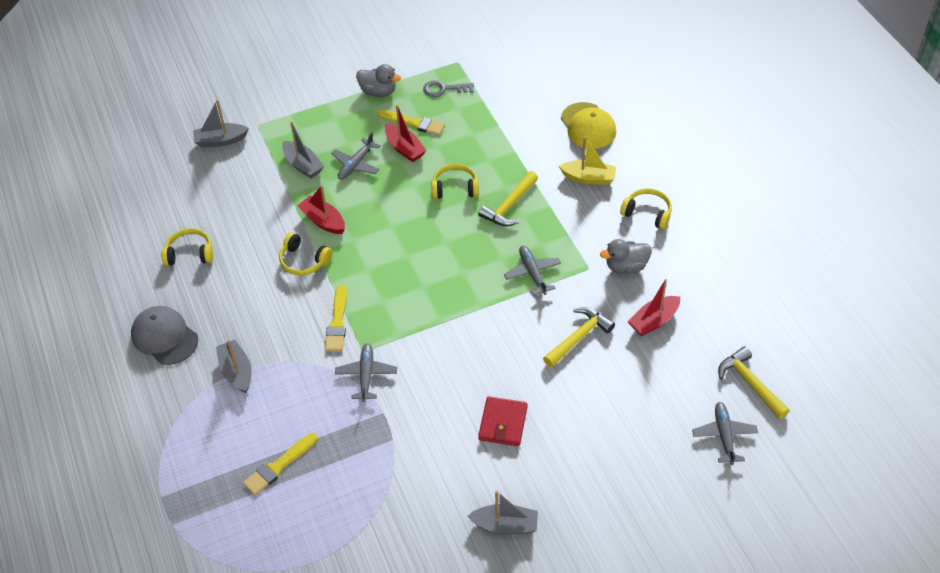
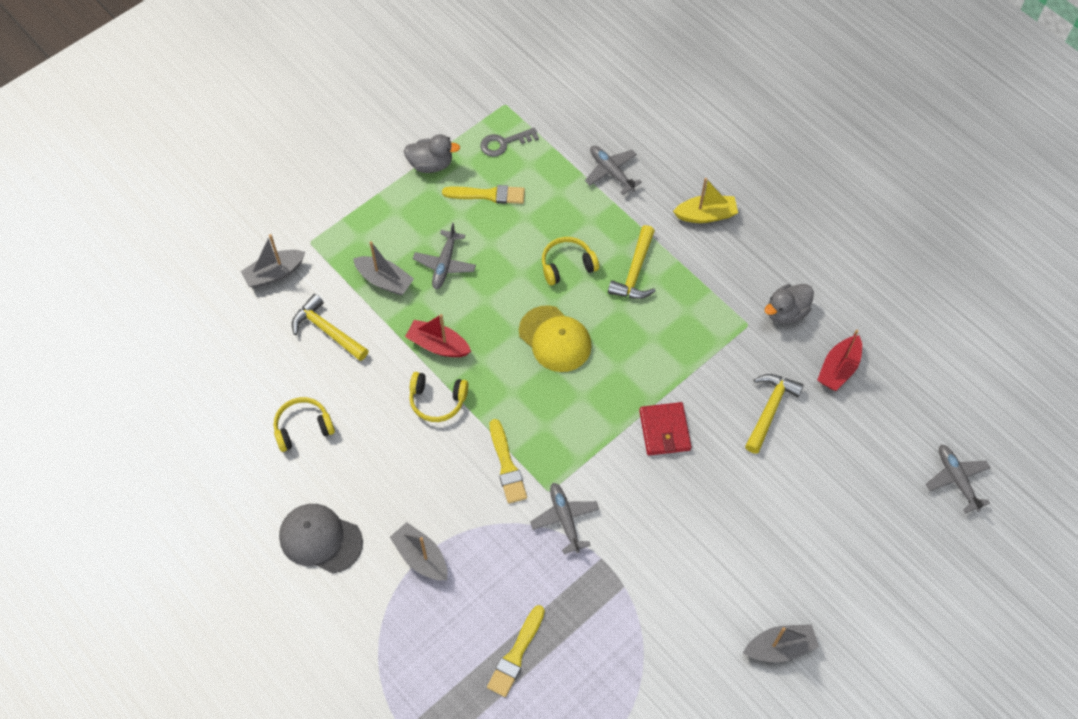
camera: 20 degrees left, 10 degrees up
(404, 148) = (491, 230): red boat -> none
(503, 423) = (731, 532): red wallet -> red wallet (664, 430)
(532, 273) = (692, 347): grey plane -> grey plane (611, 172)
(588, 126) = (680, 151): yellow cap -> yellow cap (555, 339)
(647, 213) = (784, 242): yellow headphones -> none
(750, 383) = (960, 413): yellow hammer -> yellow hammer (327, 331)

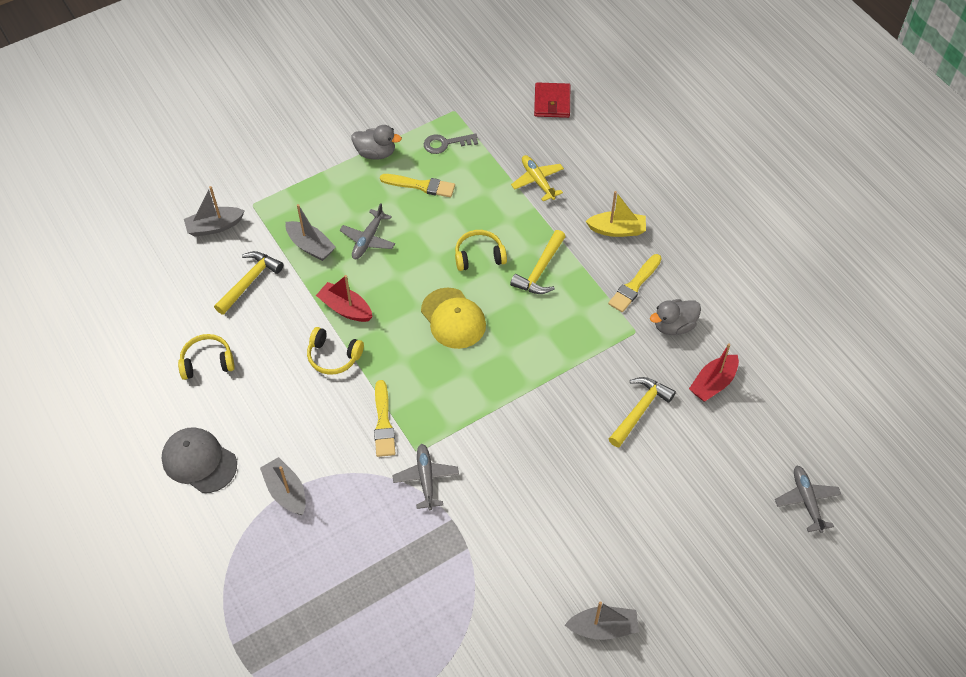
camera: 10 degrees right, 5 degrees down
(327, 331) = (249, 282): yellow hammer -> yellow hammer turned 75 degrees clockwise
(516, 654) = (353, 593): yellow brush -> yellow brush (634, 285)
(611, 172) = (538, 181): grey plane -> yellow plane
(664, 430) = (536, 414): red wallet -> red wallet (552, 102)

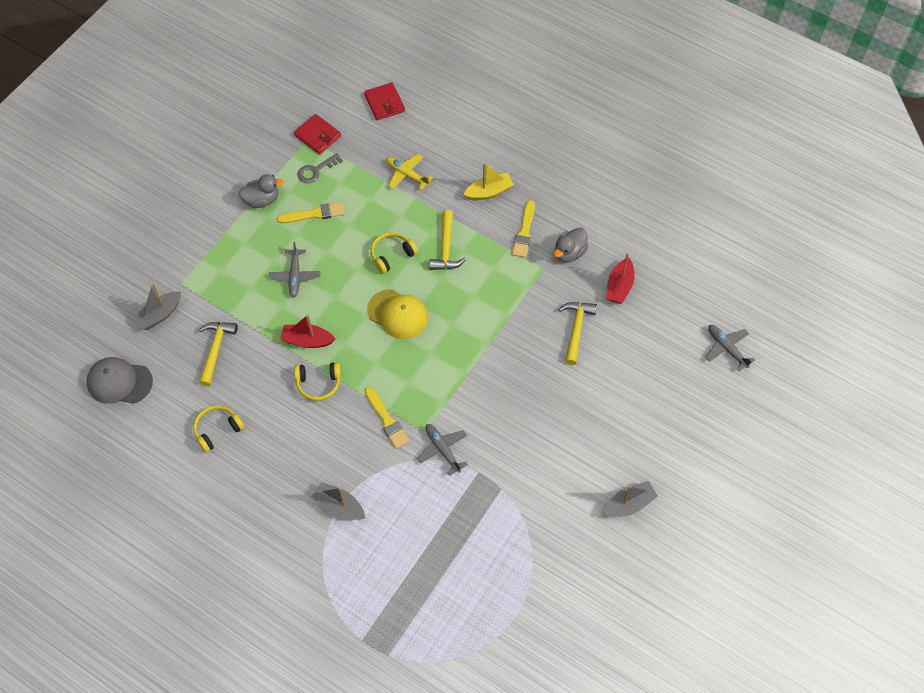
camera: 25 degrees left, 5 degrees up
(199, 461) = (256, 512): grey cap -> grey cap (119, 382)
(310, 246) = (250, 300): grey boat -> none
(465, 111) = (317, 136): none -> red wallet

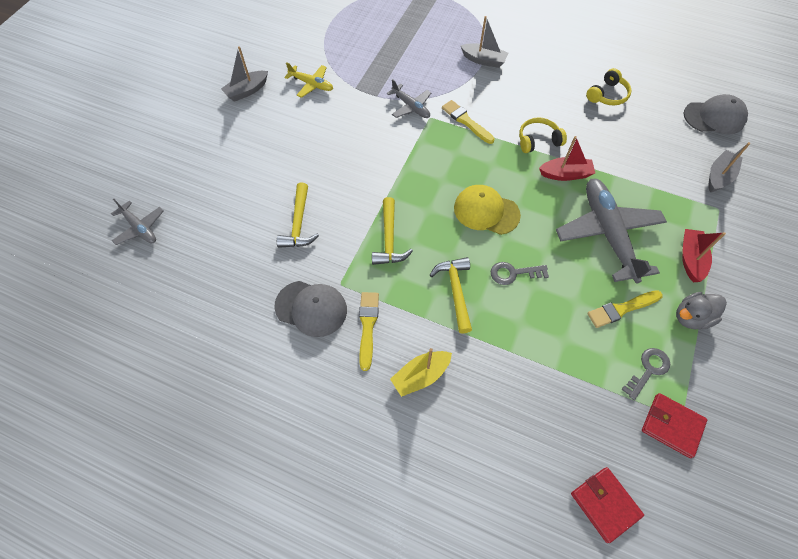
camera: 170 degrees right, 0 degrees up
(215, 350) = (646, 154): yellow hammer -> yellow hammer (389, 239)
(295, 276) = (608, 234): grey plane -> grey plane, size x1.96
(392, 255) = (514, 273): yellow headphones -> grey key
(407, 175) = (532, 384): yellow plane -> yellow plane (311, 84)
(569, 253) = (311, 308): grey duck -> grey cap
(619, 286) = (252, 277): red boat -> red boat (690, 259)

